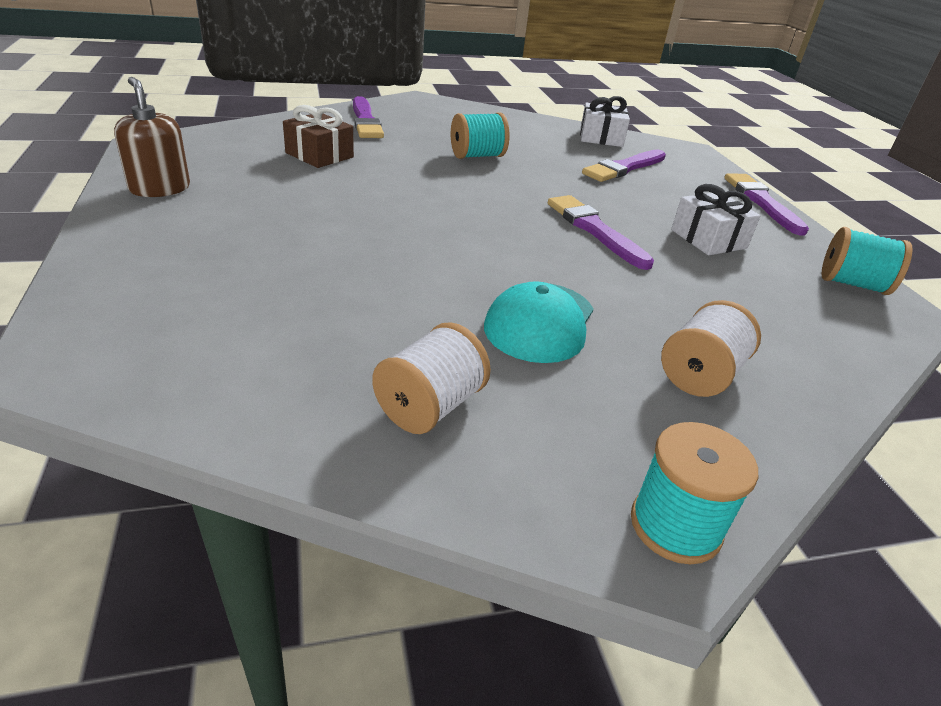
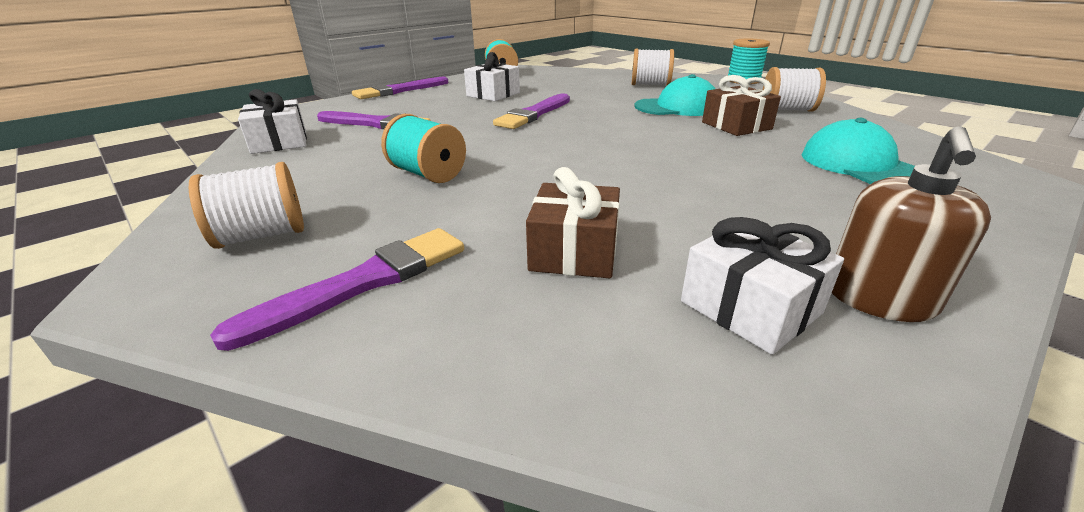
camera: 115 degrees left, 5 degrees down
(215, 164) = (750, 307): none -> white gift
(233, 303) = (860, 165): none -> turquoise cap
(421, 315) = (736, 126): none -> brown gift
(441, 116) = (262, 236): none -> white spool

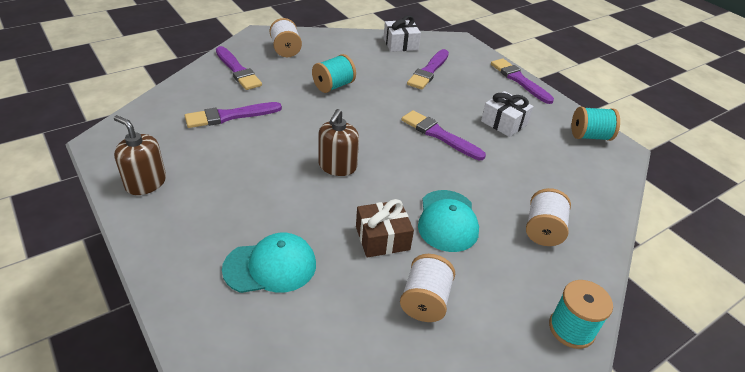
camera: 95 degrees right, 10 degrees up
(574, 251) = (230, 116): brown gift -> purple brush
(642, 152) = (337, 166): none -> brown soap dispenser
(750, 307) = (166, 147): white gift -> none

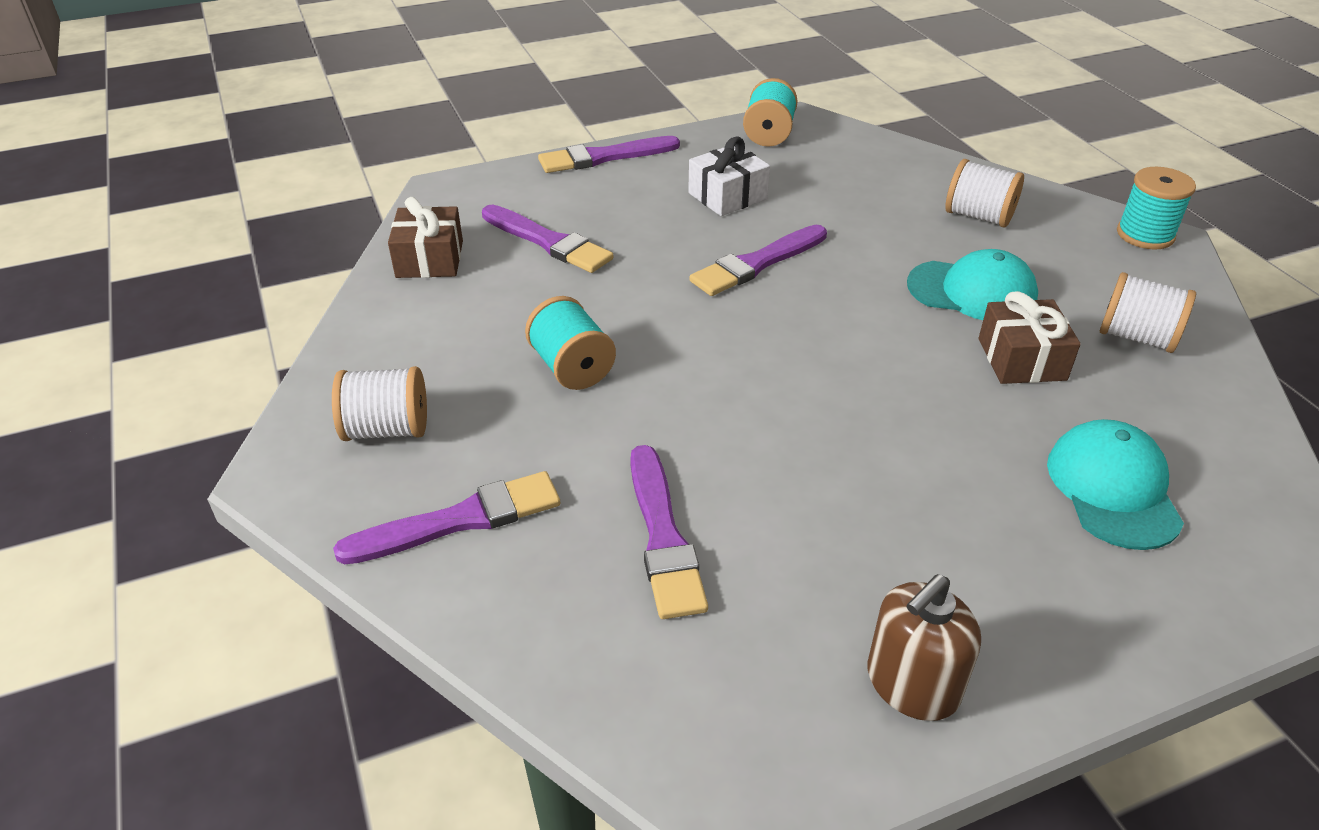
camera: 75 degrees left, 0 degrees up
(337, 166) = (845, 388): brown soap dispenser -> none
(400, 44) = (429, 259): white gift -> brown gift

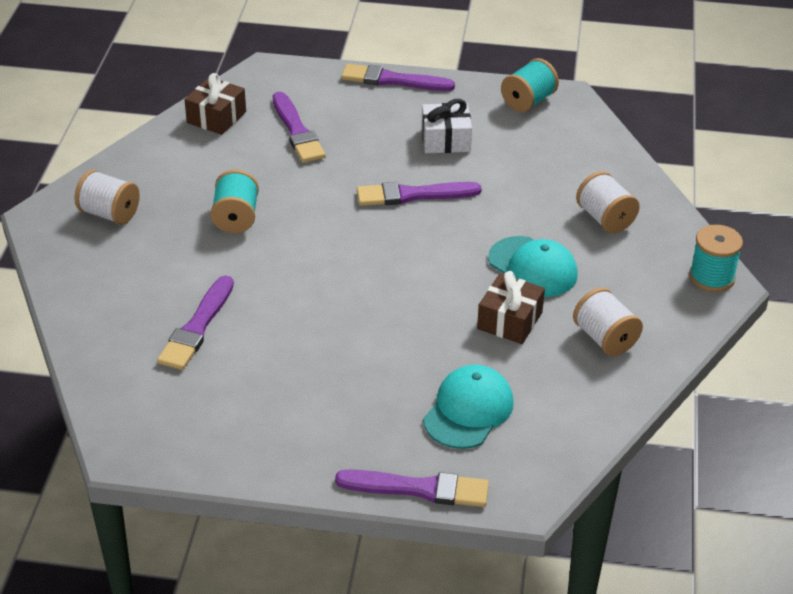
camera: 30 degrees right, 0 degrees up
(459, 520) = (106, 276): purple brush -> purple brush (418, 489)
(912, 684) = (247, 444): brown soap dispenser -> none

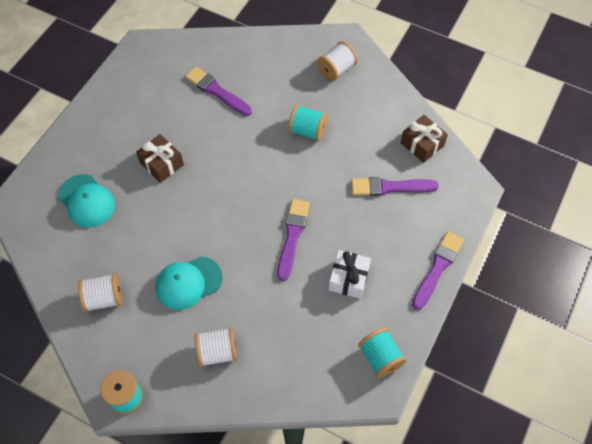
camera: 110 degrees right, 20 degrees up
(418, 489) = (46, 159): purple brush -> none
(509, 320) = (146, 249): brown gift -> brown gift (161, 164)

